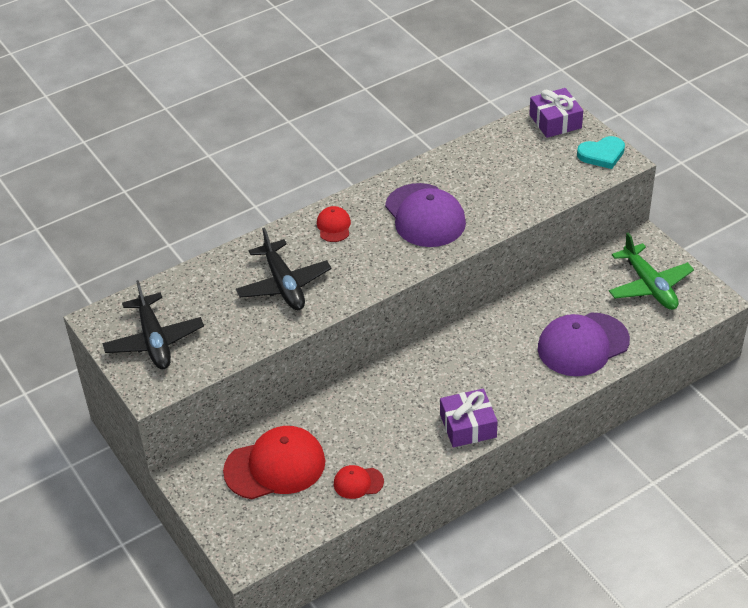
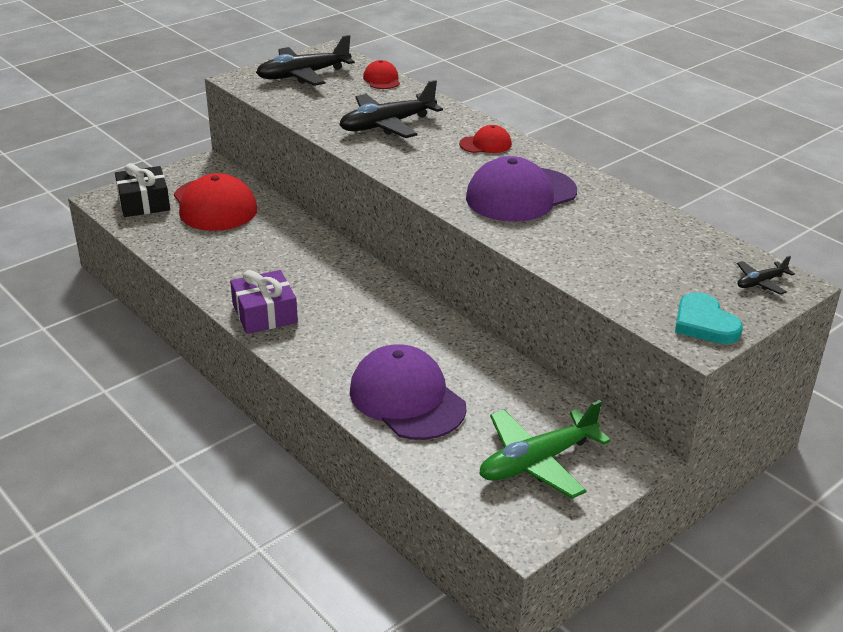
camera: 80 degrees right, 10 degrees down
(259, 524) = (144, 202): none -> black gift
(358, 483) = (188, 250): red cap -> red cap (382, 79)
(555, 121) = (760, 282): purple gift -> black plane

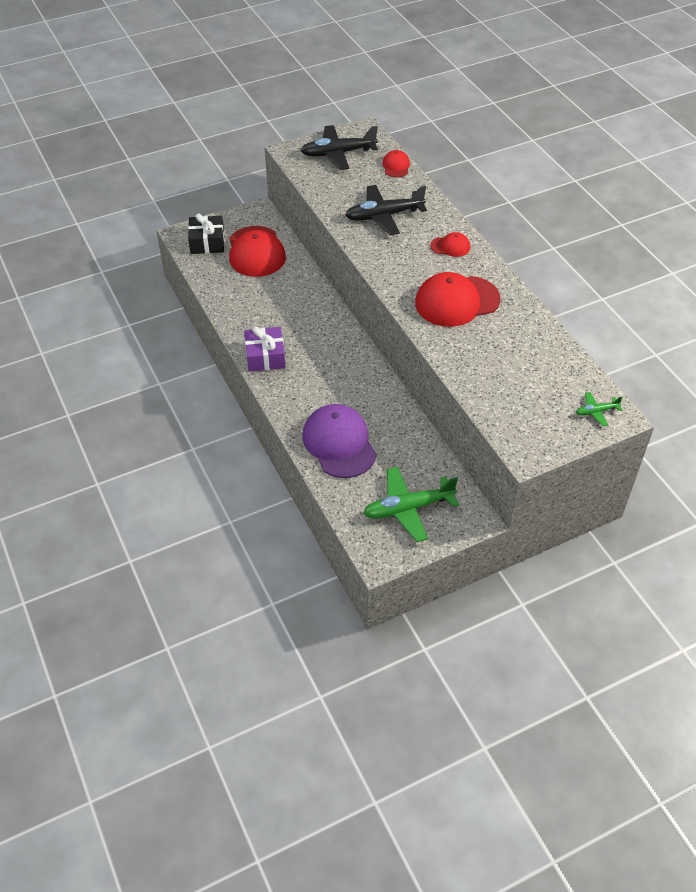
camera: 15 degrees right, 15 degrees up
(520, 195) = (456, 301): purple cap -> red cap
(704, 323) = (538, 440): turquoise heart -> none
(760, 282) = (596, 411): black plane -> green plane

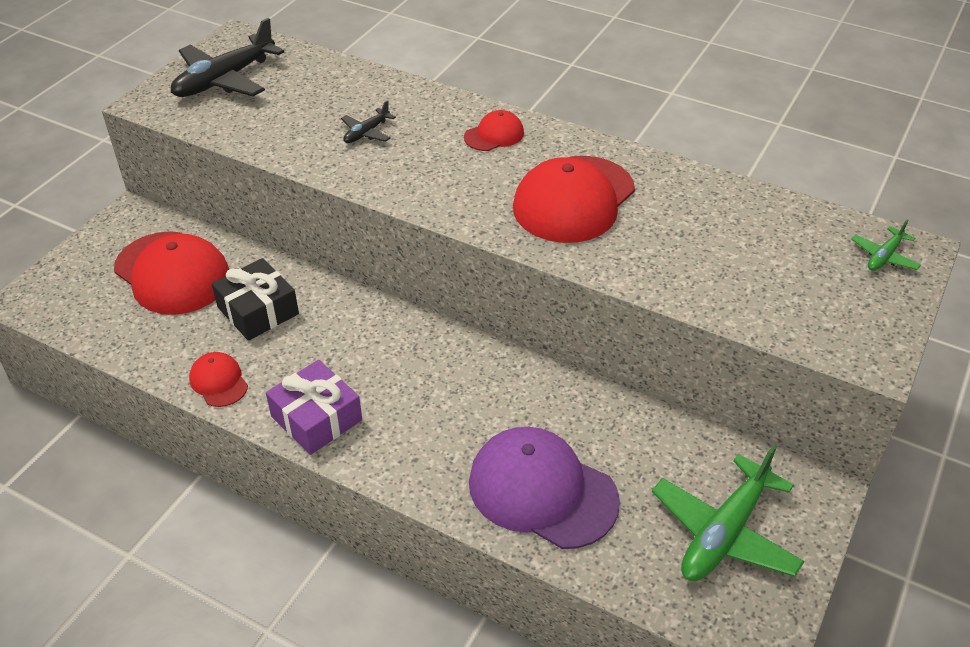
camera: 35 degrees left, 5 degrees down
(207, 242) = (80, 292): black gift -> black gift (258, 311)
(383, 216) = (366, 133): black plane -> black plane, size x0.48
(396, 166) = (322, 66): red cap -> red cap (218, 381)

